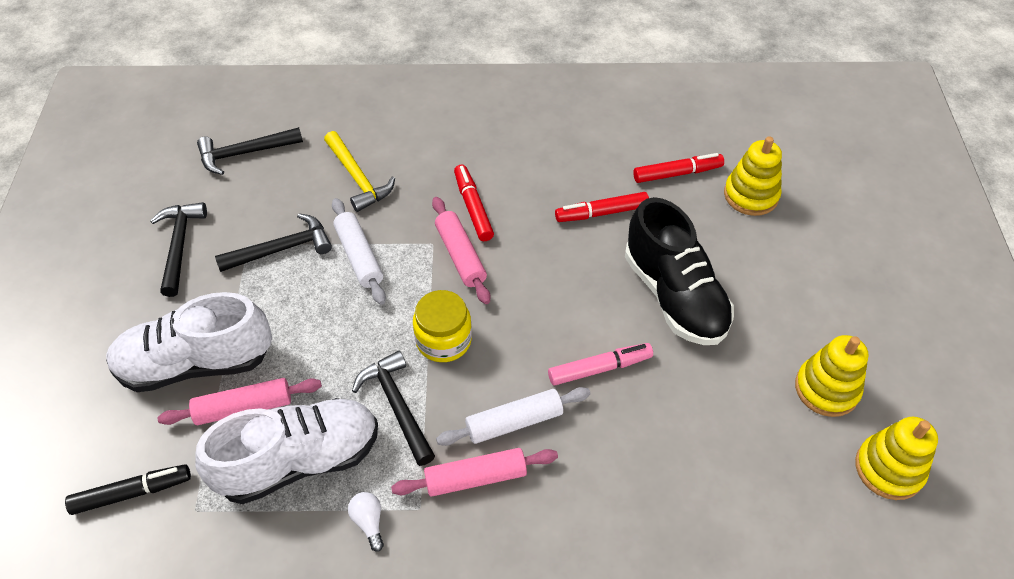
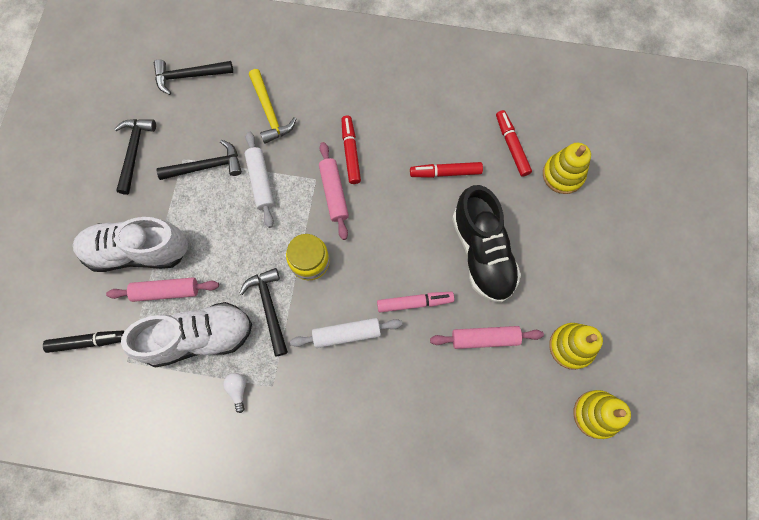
camera: 10 degrees right, 20 degrees up
(475, 477) = (313, 370): pink rolling pin -> pink rolling pin (485, 338)
(677, 173) = (511, 146): red marker -> red marker turned 105 degrees counterclockwise

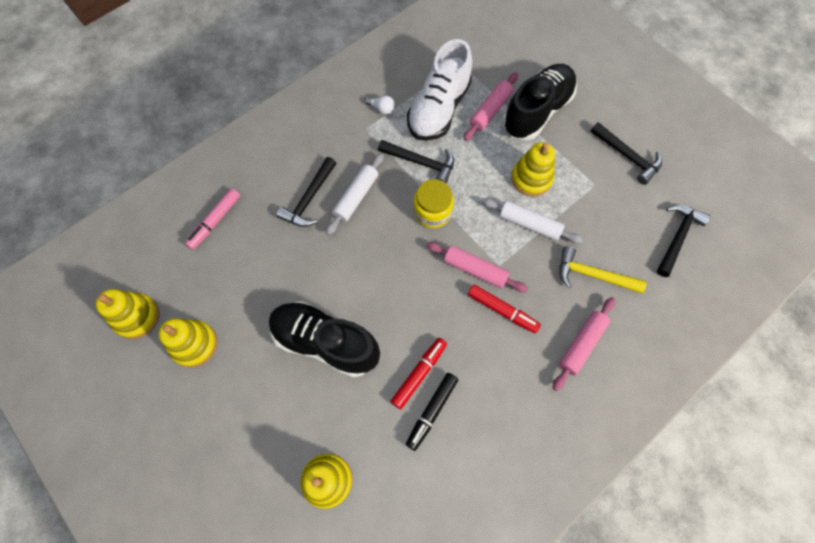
camera: 130 degrees right, 5 degrees down
(88, 342) = (492, 50): black marker -> black marker (431, 411)
(137, 251) = (536, 112): white shoe -> black shoe
(206, 166) = (575, 196): black hammer -> black hammer (309, 199)
(215, 209) = (531, 179): none -> yellow stacking toy
(415, 303) = (335, 259): pink marker -> pink marker (215, 221)
(485, 338) = (263, 286): pink rolling pin -> pink rolling pin (581, 345)
(511, 146) = (394, 458): red marker -> none

